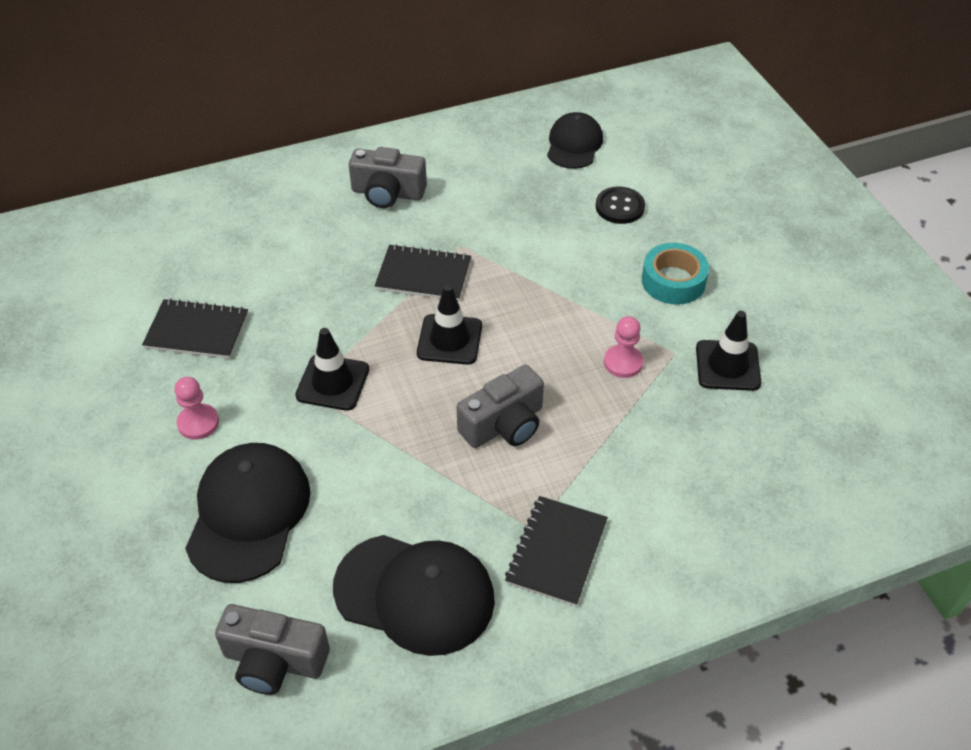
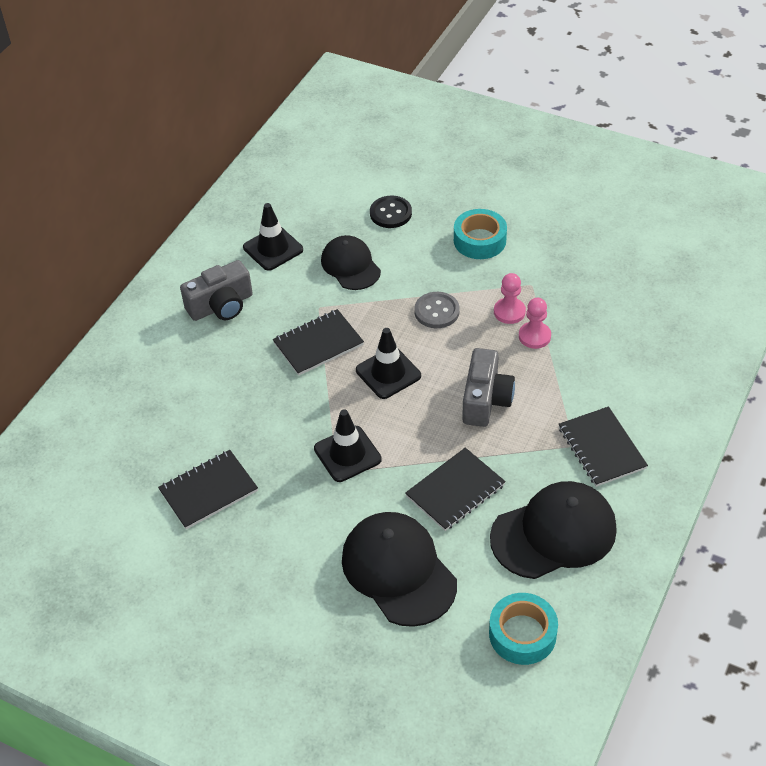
camera: 40 degrees left, 0 degrees up
(198, 423) = (291, 545): pink pawn -> pink pawn (534, 336)
(274, 661) = (522, 634): grey camera -> turquoise tape
(378, 484) = (455, 491): none -> black notebook
(557, 316) = (437, 311): none -> grey button
(574, 144) = (309, 189): black cap -> black cap (350, 265)
(727, 365) = (569, 271): black traffic cone -> black traffic cone (273, 248)

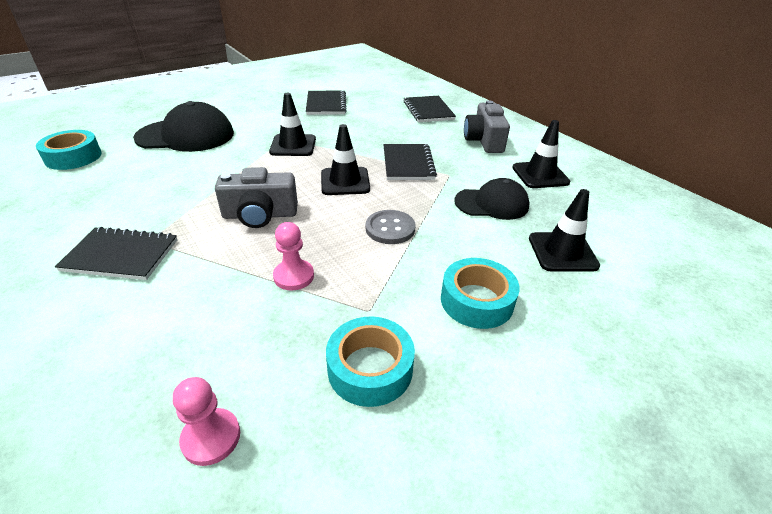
camera: 115 degrees right, 10 degrees down
(390, 213) = (562, 252): black button -> black traffic cone
(455, 491) = (204, 171): black notebook -> black notebook (428, 110)
(485, 400) = (260, 215): grey camera -> grey camera turned 45 degrees counterclockwise
(509, 312) = (344, 274): pink pawn -> pink pawn (211, 437)
(554, 533) = (104, 196): black cap -> none
(572, 265) = (370, 368): none -> turquoise tape

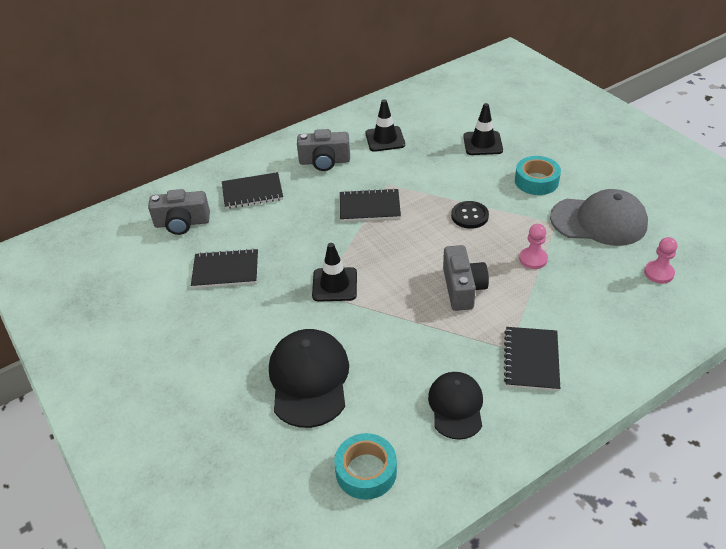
camera: 85 degrees left, 5 degrees up
(345, 181) = (404, 243): black traffic cone -> none
(370, 368) = (599, 221): turquoise tape -> grey cap
(386, 88) = (182, 223): none -> grey camera
(390, 228) = (469, 216): grey button -> black button
(492, 204) = (429, 166): black cap -> black cap (456, 406)

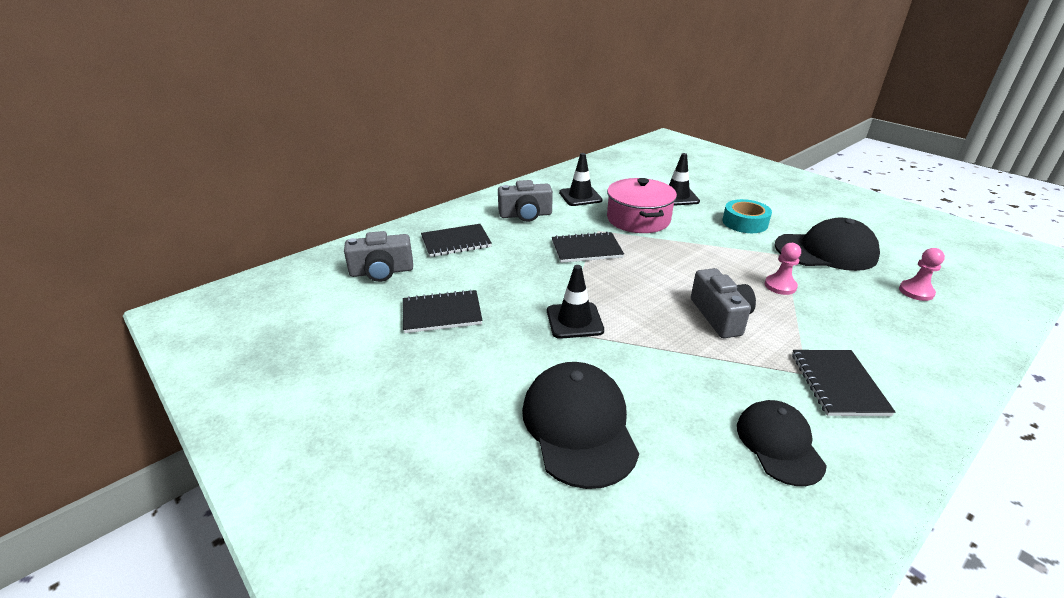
camera: 10 degrees left, 10 degrees down
(366, 471) = (701, 543): turquoise tape -> none
(432, 172) = (638, 219): none -> pink pot
(469, 216) = (694, 252): black button -> none
(599, 221) = (826, 251): grey cap -> black cap

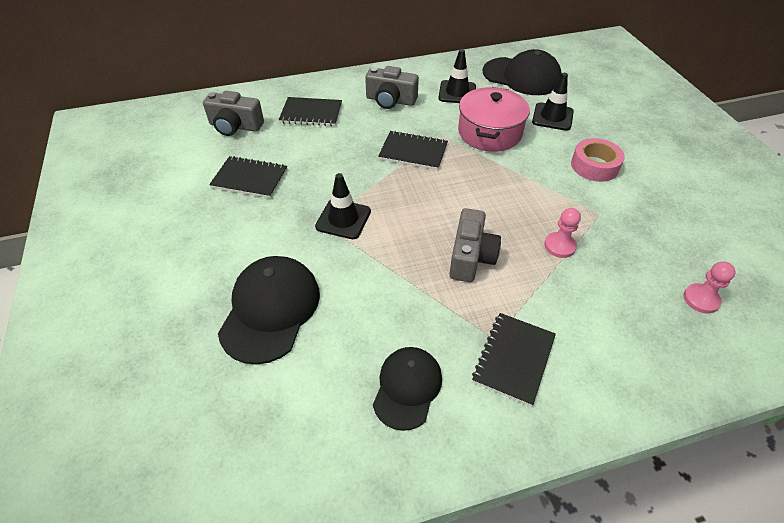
camera: 25 degrees right, 15 degrees up
(745, 223) = (594, 166): turquoise tape -> pink tape
(826, 251) = (649, 224): black cap -> black cap (522, 76)

